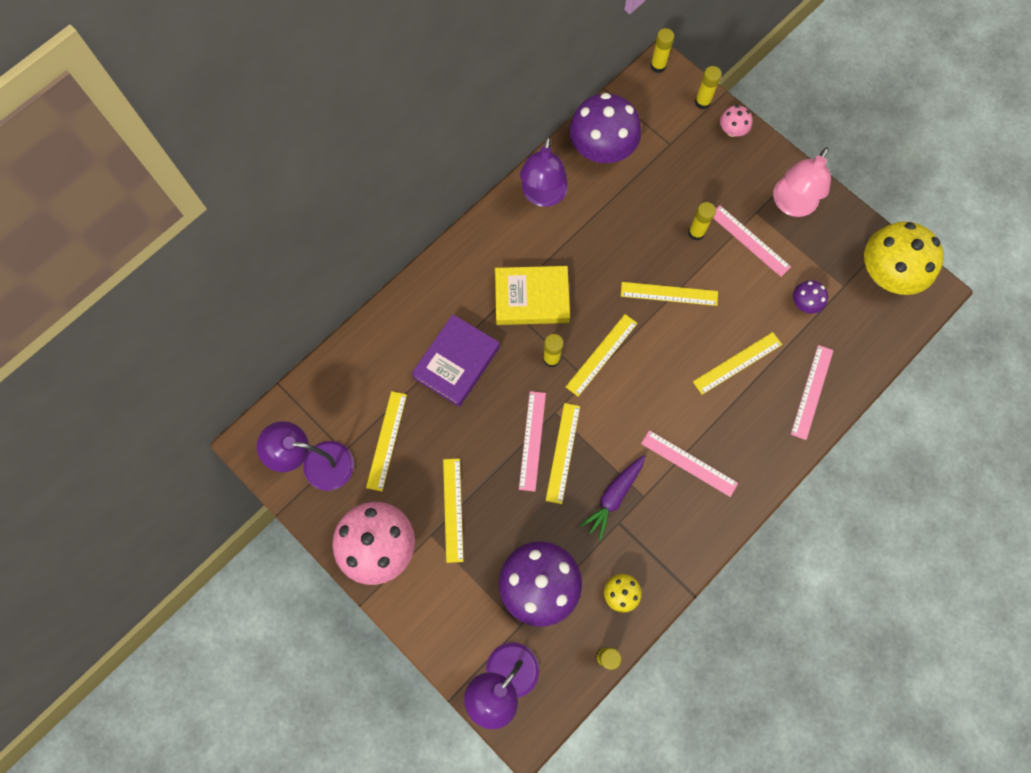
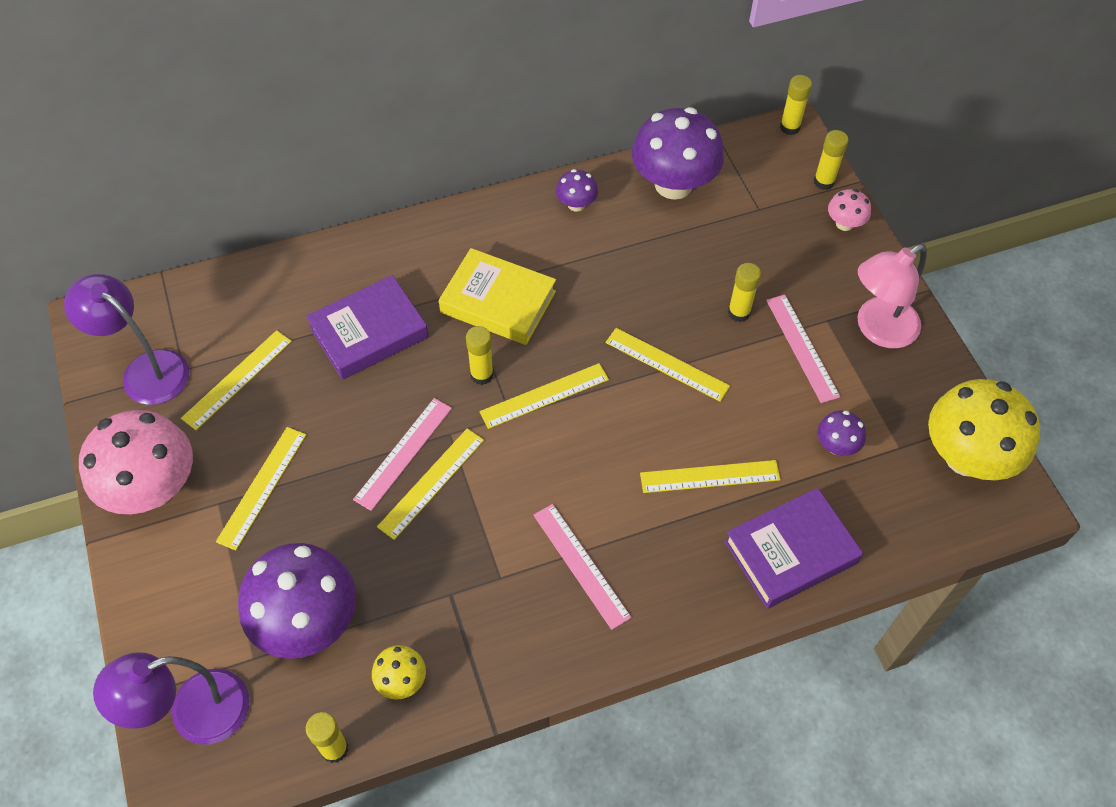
camera: 25 degrees right, 15 degrees down
(543, 196) = (576, 204): purple lamp -> purple mushroom
(614, 497) = (462, 561): purple carrot -> none
(811, 391) = (790, 552): pink ruler -> purple book

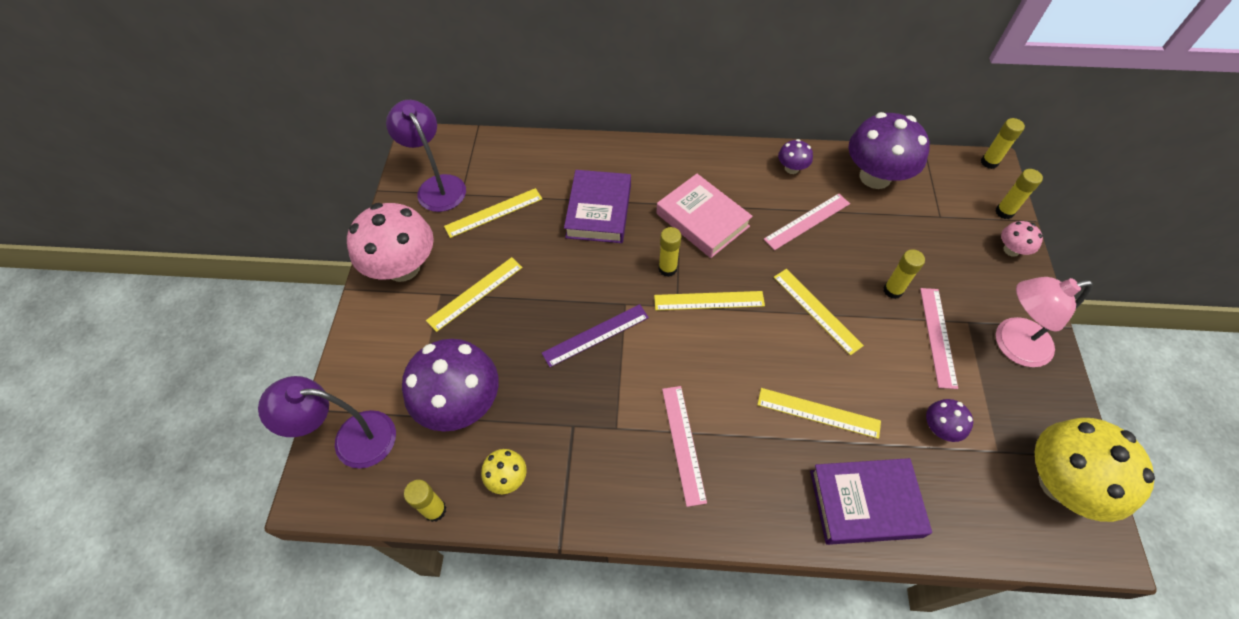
camera: 25 degrees right, 0 degrees up
(369, 332) = (599, 211): purple book -> purple book turned 75 degrees counterclockwise
(403, 453) = (585, 305): pink ruler -> pink ruler (807, 221)
(431, 483) = (596, 335): yellow ruler -> purple ruler
(498, 302) = (702, 220): yellow book -> pink book

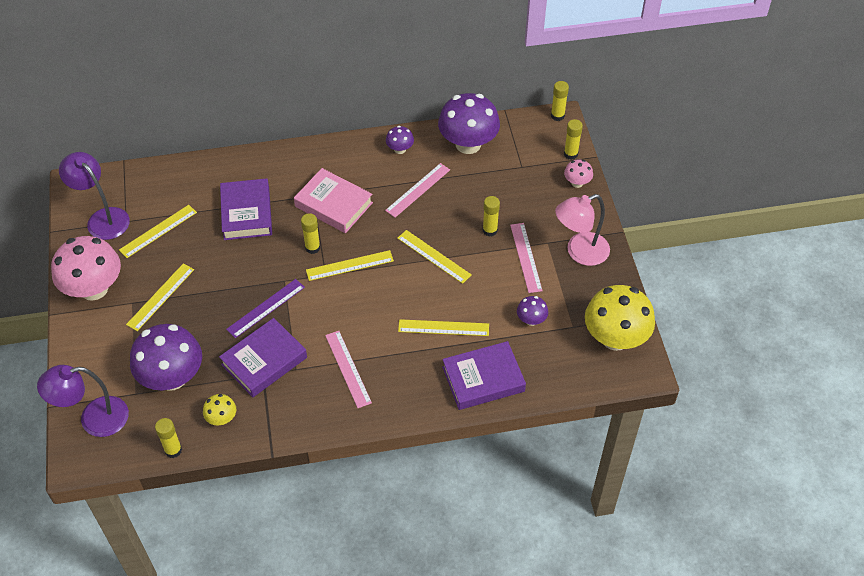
camera: 15 degrees left, 5 degrees down
(578, 407) = (264, 361): none -> purple book

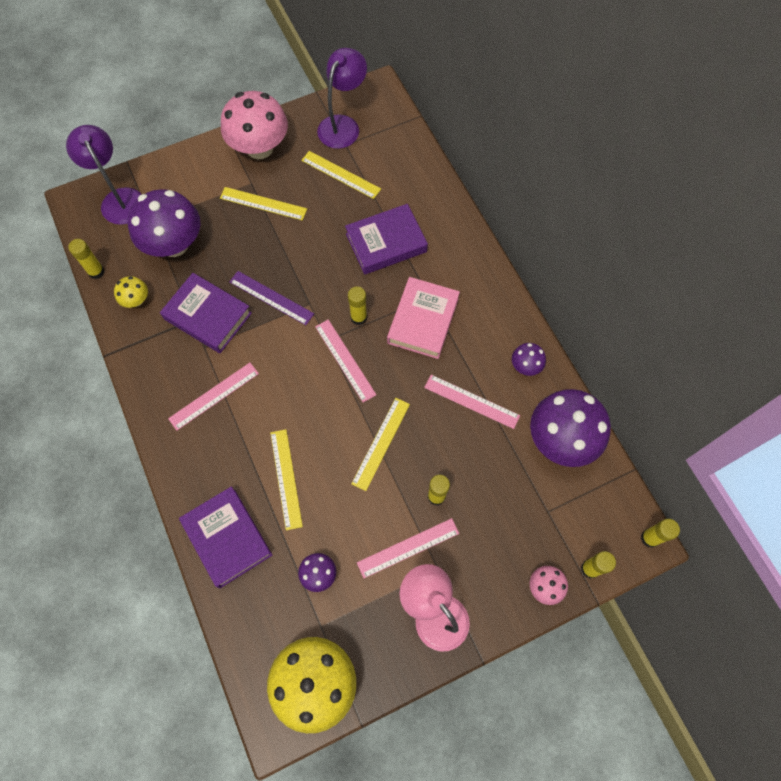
camera: 75 degrees right, 15 degrees up
(349, 265) = (345, 360): yellow ruler -> pink ruler

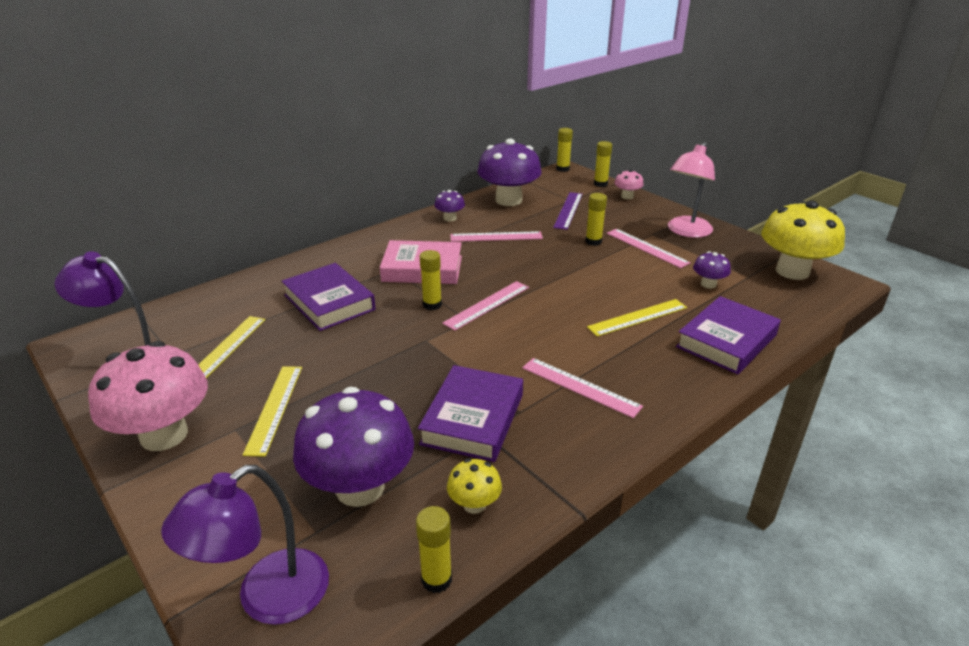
camera: 105 degrees left, 35 degrees down
(271, 298) = (427, 370): purple ruler -> purple ruler (568, 210)
(380, 443) = (564, 272): yellow ruler -> none
(471, 401) = (496, 236): pink ruler -> pink ruler turned 75 degrees clockwise

